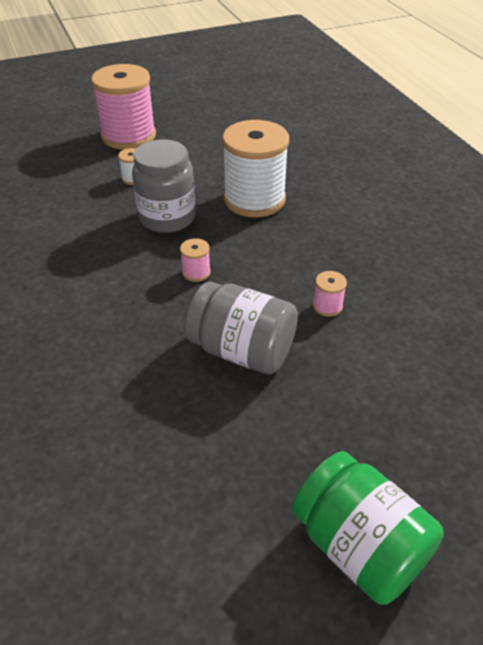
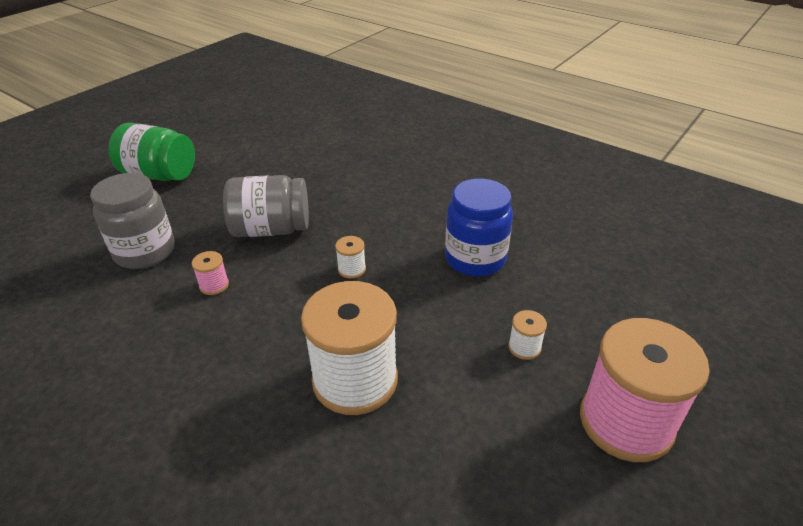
camera: 150 degrees right, 5 degrees down
(89, 240) = (475, 259): none -> blue jar
(167, 218) = (431, 311): grey jar -> grey jar (145, 252)
(196, 272) = (351, 269): pink spool -> white spool

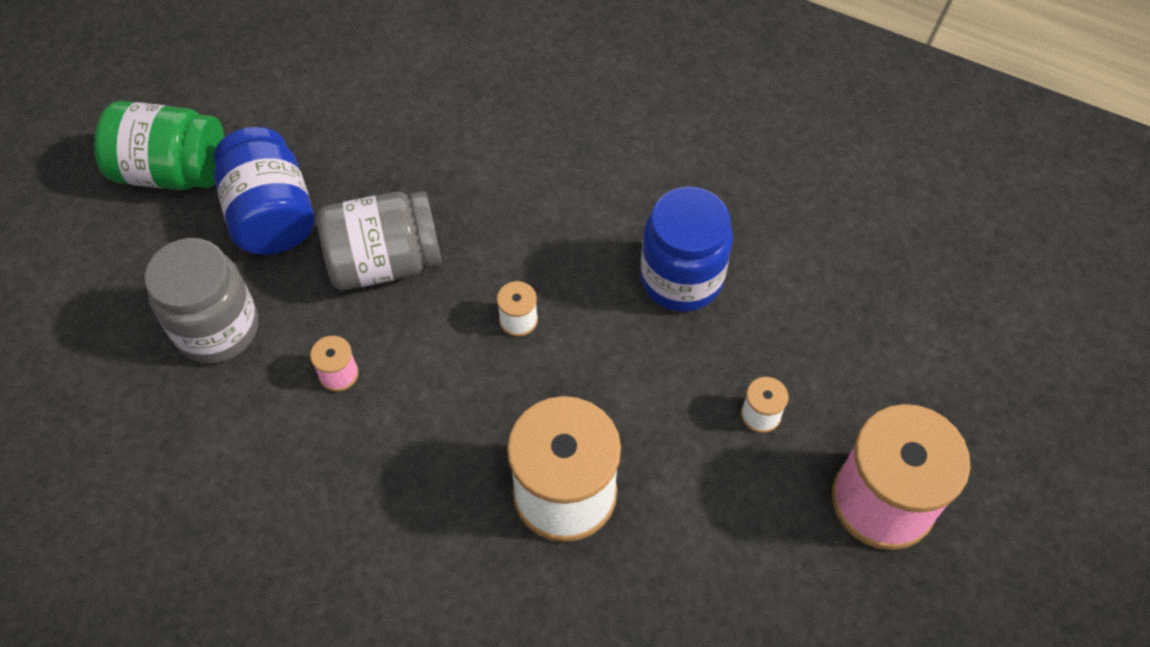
camera: 10 degrees left, 20 degrees up
(209, 200) = (271, 215): none -> blue jar

